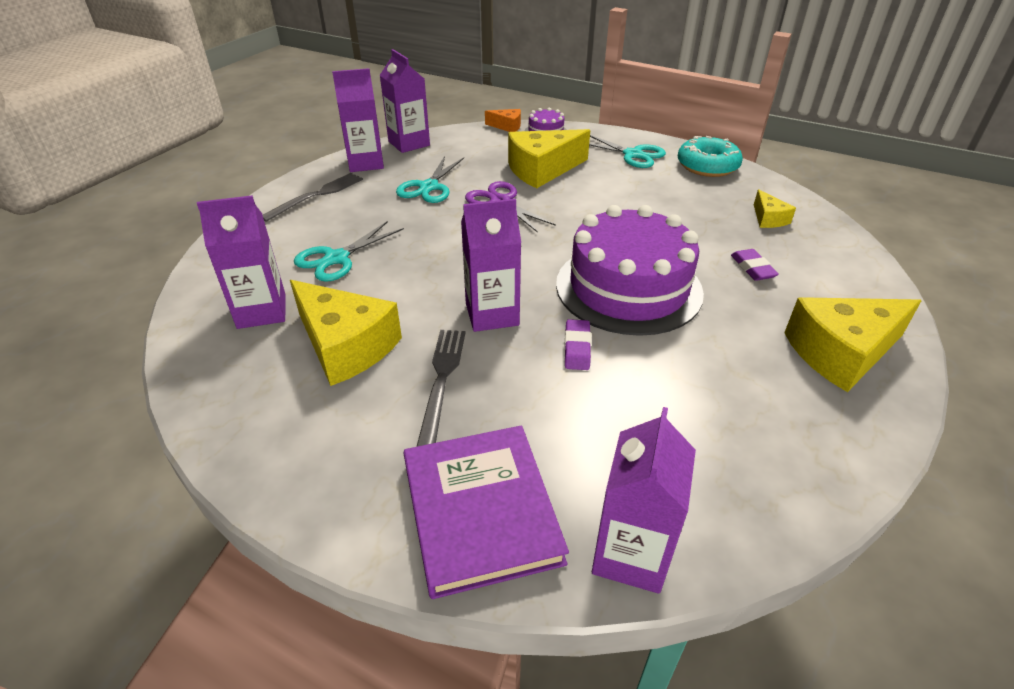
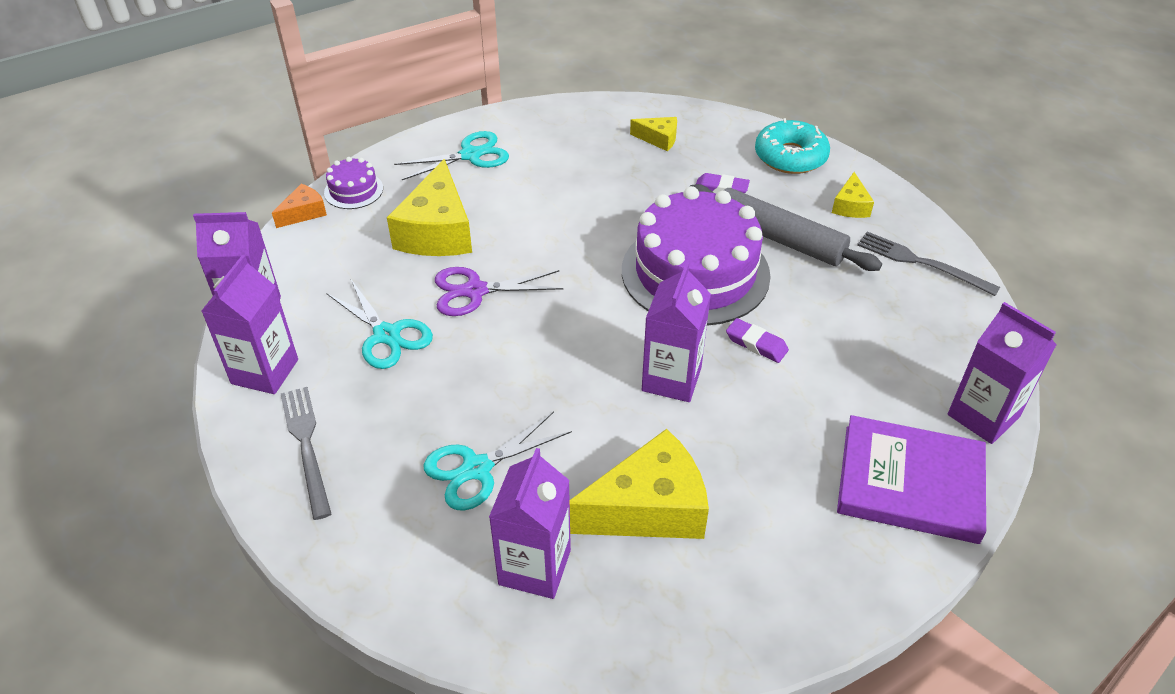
camera: 60 degrees left, 5 degrees up
(336, 258) = (477, 468): turquoise scissors -> turquoise scissors turned 75 degrees clockwise
(441, 381) = (745, 452): grey fork -> grey fork (921, 263)
(707, 166) = (540, 122): turquoise donut -> turquoise donut (790, 156)
(731, 320) = (779, 238): none -> grey rolling pin
(841, 353) = (850, 206): yellow cheese -> yellow cheese, size x0.49

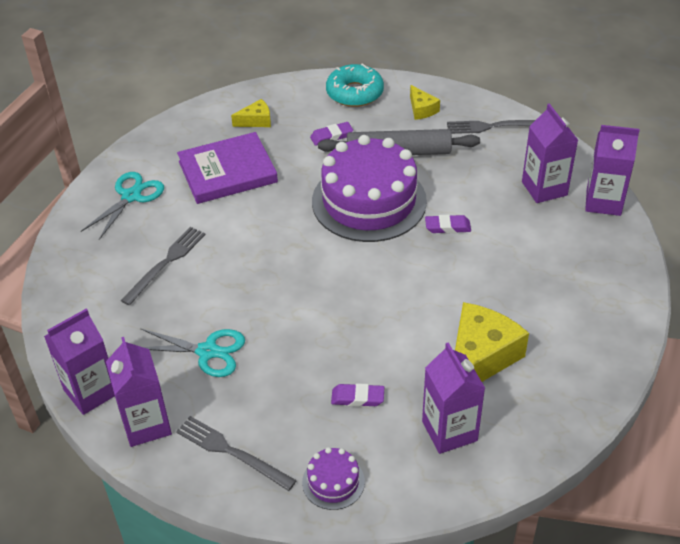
camera: 35 degrees left, 0 degrees up
(304, 213) = (47, 302): orange cheese -> none
(353, 190) = (68, 266): purple cake -> purple cake (333, 482)
(437, 231) = (166, 263): yellow cheese -> grey fork
(475, 291) = (237, 289): purple scissors -> none
(477, 468) = (357, 398): turquoise scissors -> purple eraser
(671, 379) = (419, 276): purple carton -> purple carton (544, 188)
(910, 483) = (600, 261): purple book -> purple book (227, 172)

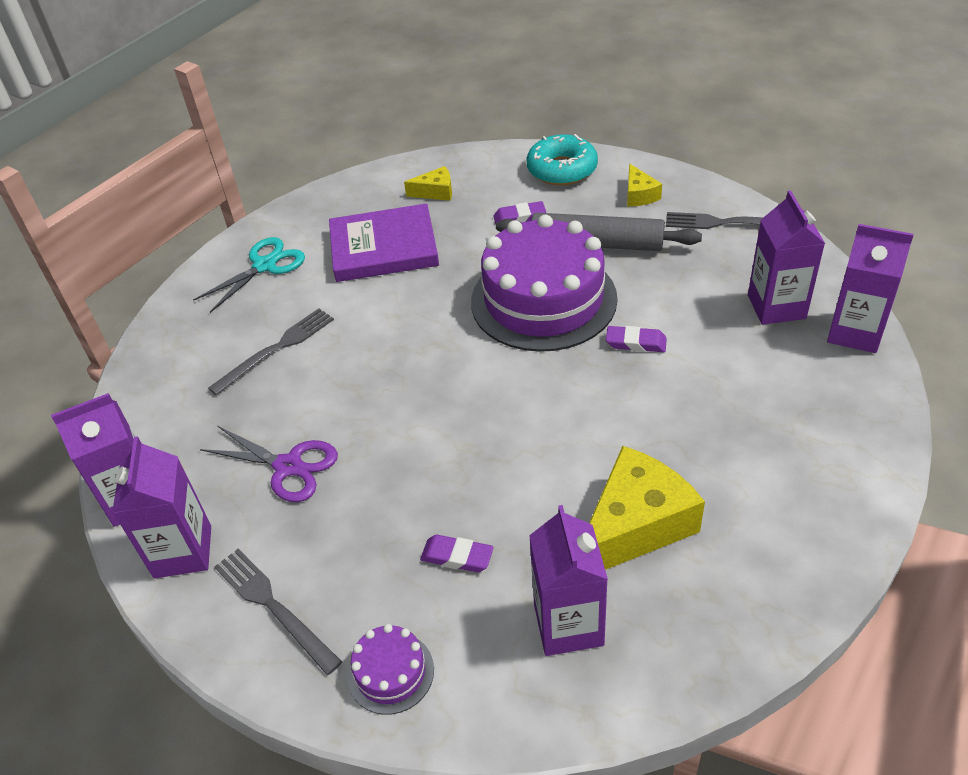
camera: 15 degrees right, 0 degrees up
(207, 351) = (288, 466): turquoise scissors -> purple scissors

